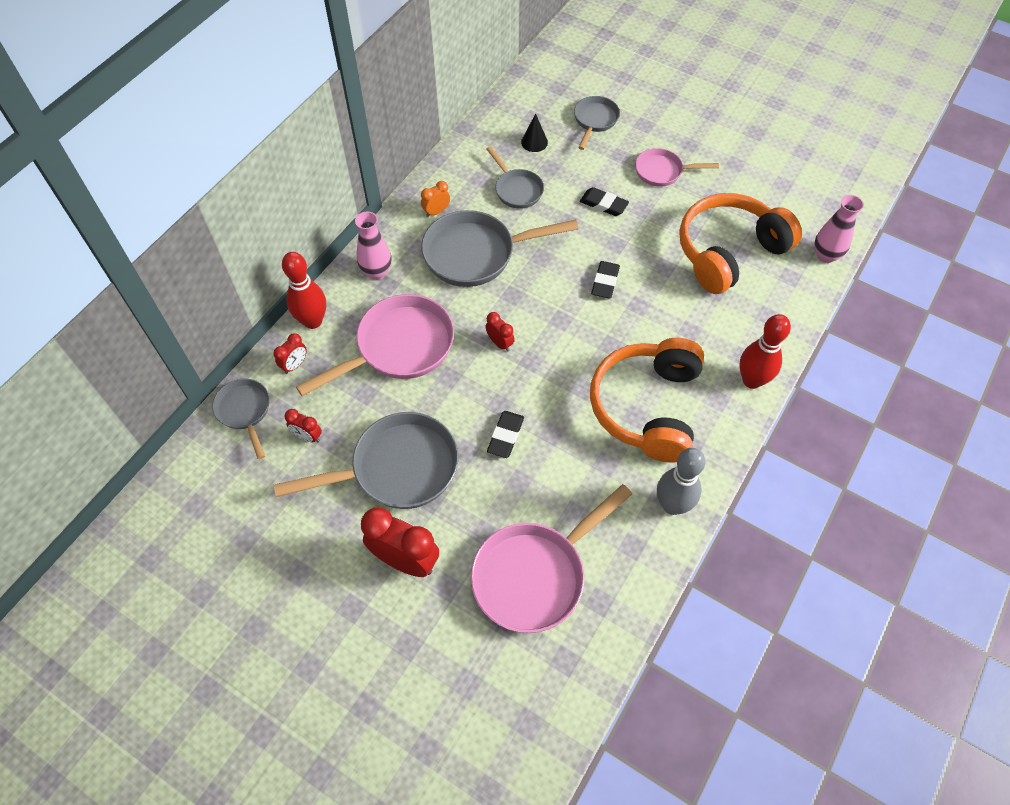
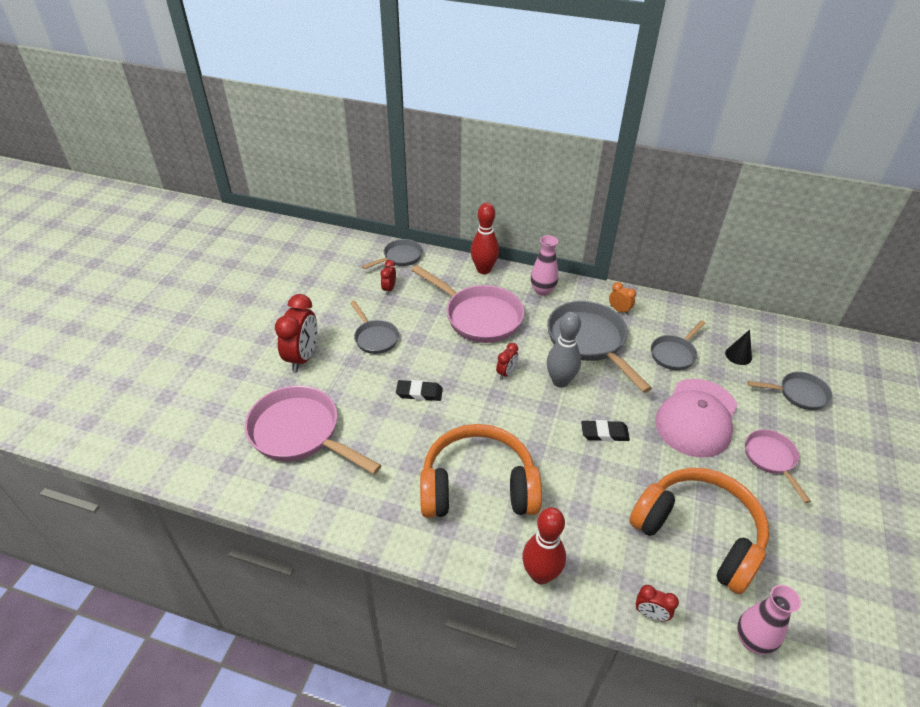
camera: 75 degrees right, 15 degrees down
(295, 365) = (444, 270): red clock -> red clock (650, 614)
(397, 468) = (375, 338): grey pan -> grey pan, size x0.56
(603, 204) = (696, 418): black eraser -> pink cap
(672, 505) = (380, 520): grey bowling pin -> grey bowling pin (560, 381)

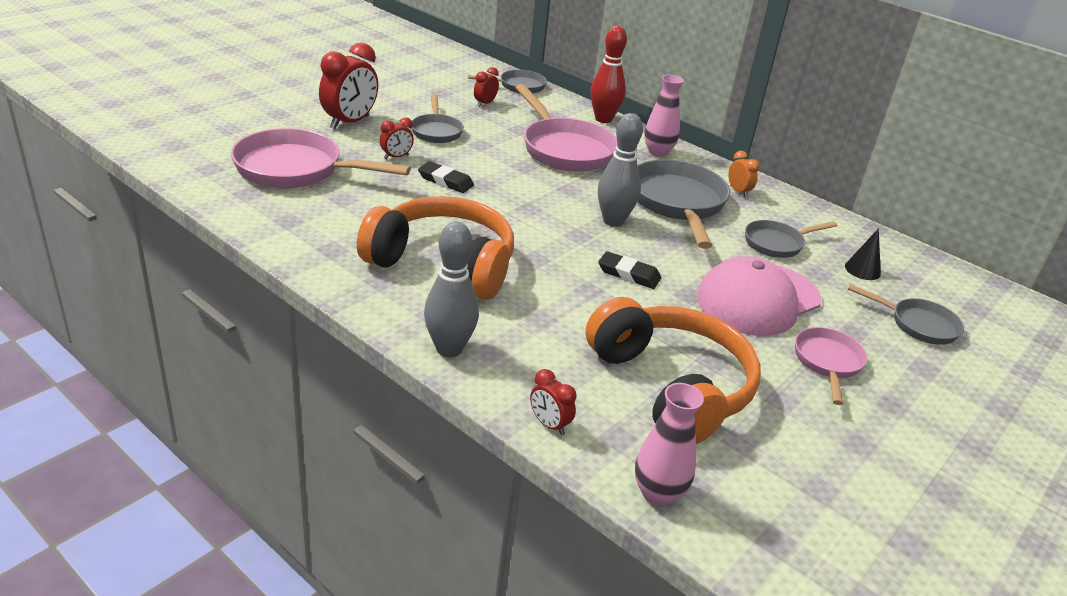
camera: 20 degrees right, 10 degrees down
(300, 433) = (296, 170): pink pan -> pink pan turned 45 degrees counterclockwise
(506, 373) = (556, 196): red clock -> red clock (396, 157)
(540, 574) = (449, 349): red bowling pin -> grey bowling pin

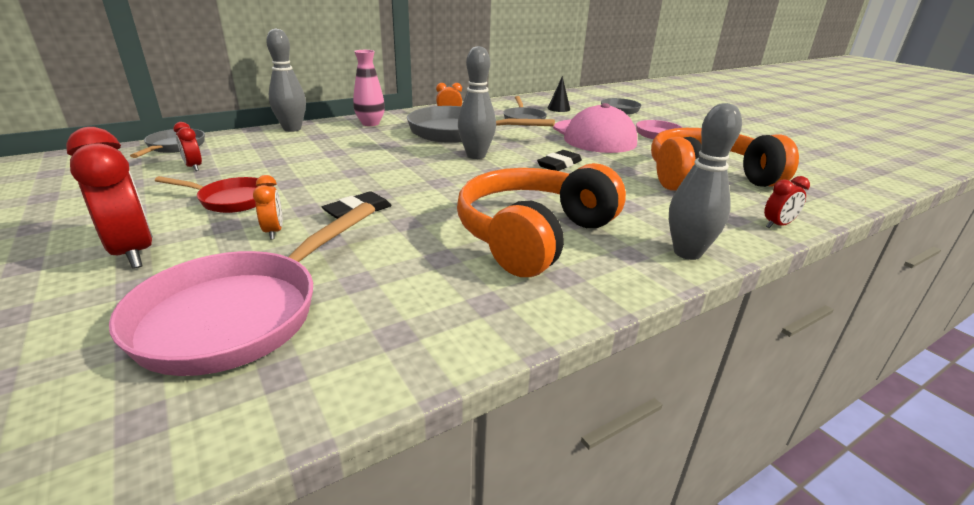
camera: 70 degrees left, 5 degrees down
(396, 157) = (274, 232): red clock -> orange clock
(436, 131) = (230, 200): grey pan -> red pan
(564, 149) = (335, 151): pink pan -> none
(603, 119) = (292, 129): red bowling pin -> grey bowling pin
(658, 493) = (830, 202): pink vase -> none

